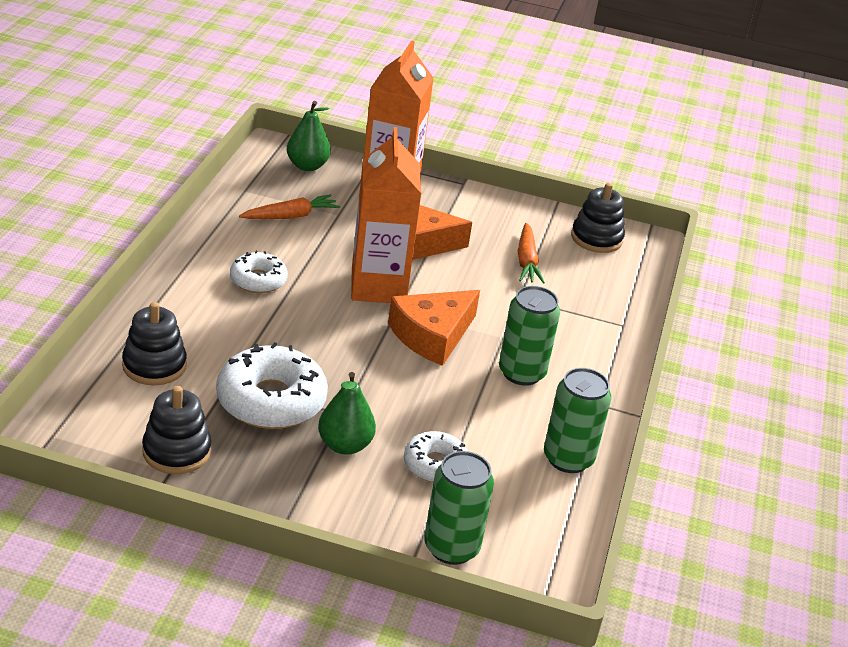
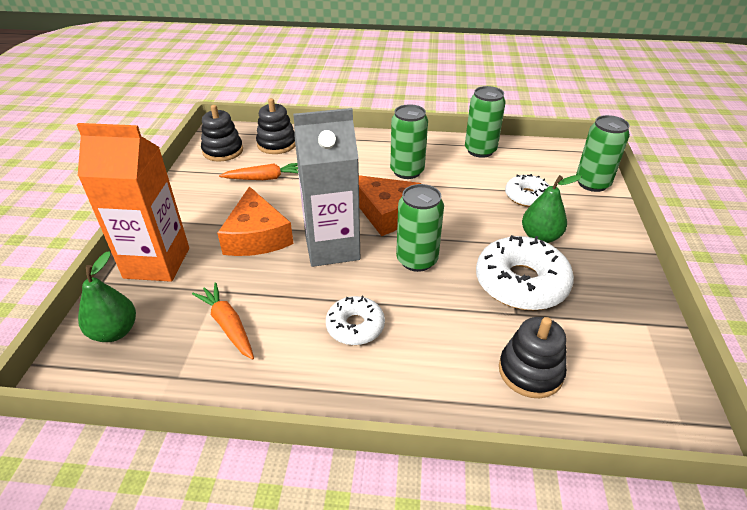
camera: 95 degrees left, 5 degrees up
(176, 451) = (623, 325): black stacking toy -> black stacking toy (277, 144)
(337, 337) = (417, 260): none -> green can
(378, 286) = (332, 248): orange carton -> grey carton

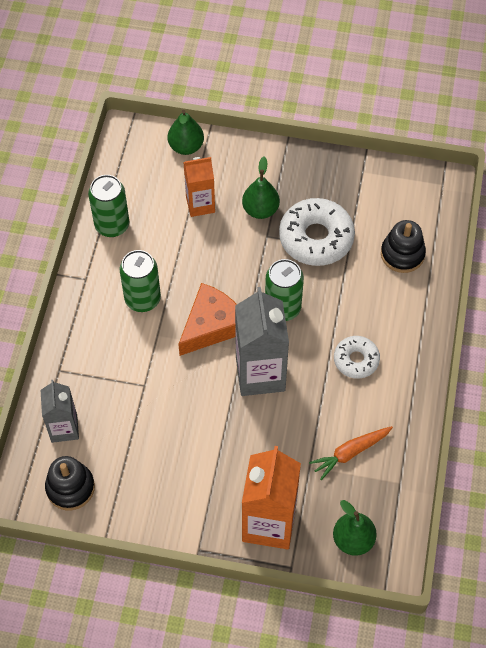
camera: 85 degrees left, 20 degrees up
(257, 236) = (237, 439): orange cheese -> none
(265, 178) = (137, 437): orange carrot -> none
(277, 144) = (64, 428): black stacking toy -> grey carton
(526, 196) = (200, 204): white donut -> orange carton
(592, 183) = (186, 146): green can -> green pear

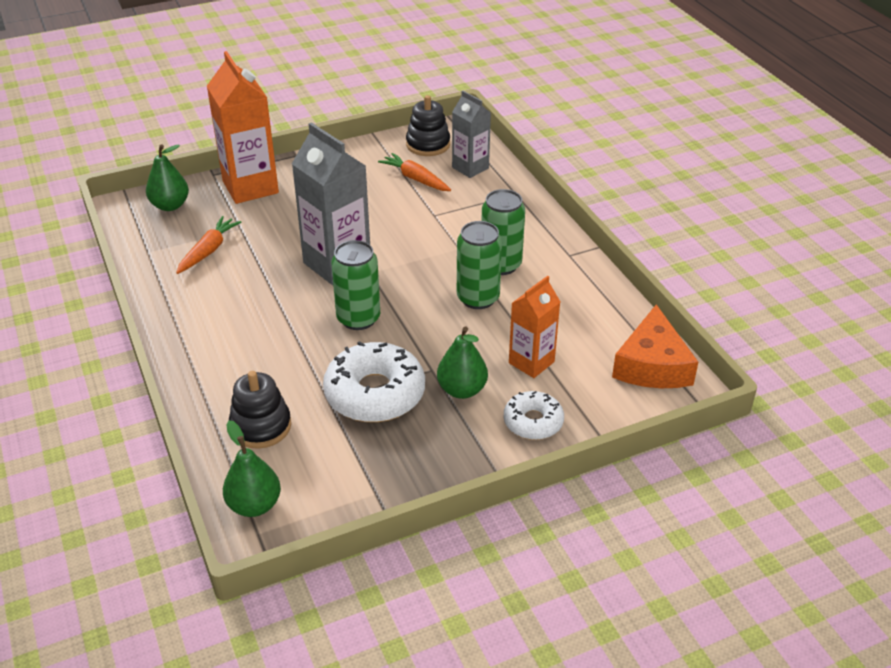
camera: 145 degrees right, 20 degrees down
(112, 225) = (597, 303): green can -> green can (478, 298)
(121, 442) = (415, 179): none -> orange carrot
(186, 146) = (610, 409): green pear -> green pear (254, 505)
(211, 325) = (416, 276): orange cheese -> orange cheese (652, 365)
(356, 360) = (249, 313): white donut -> white donut (533, 422)

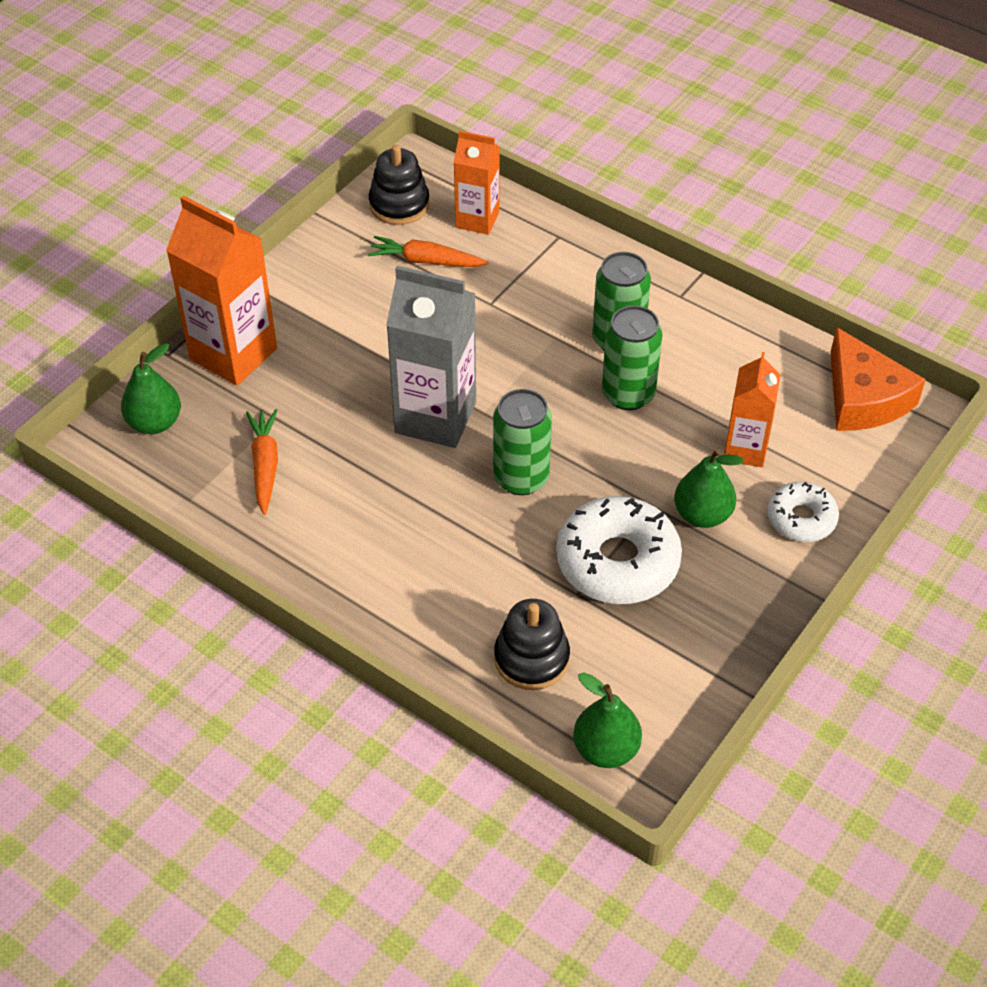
camera: 30 degrees left, 10 degrees up
(470, 168) = (477, 220): grey carton -> orange carton

